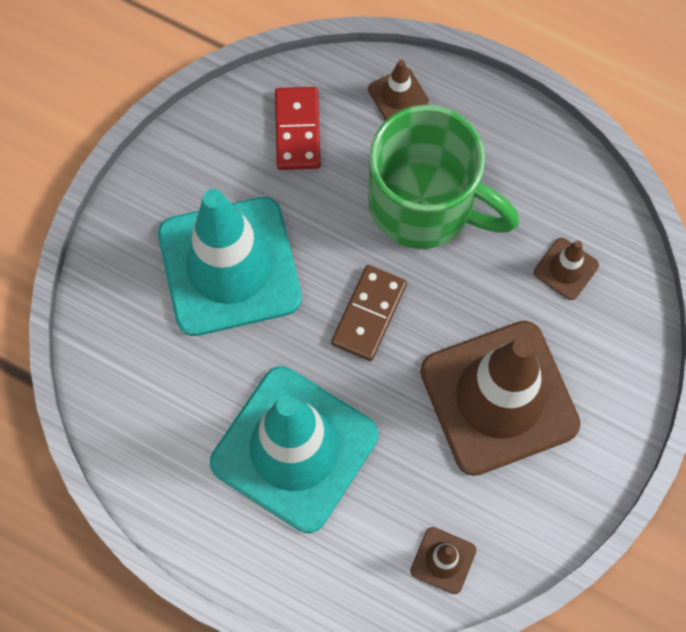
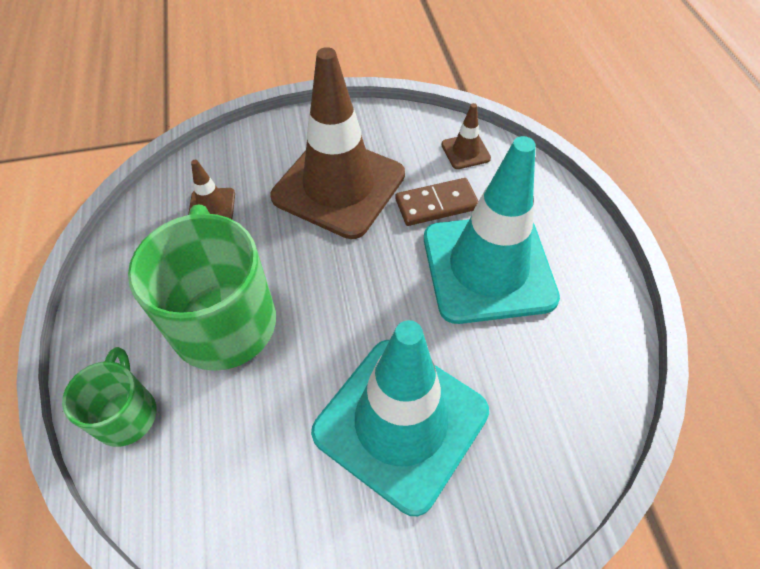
camera: 130 degrees left, 15 degrees down
(297, 130) = (223, 473): red domino -> none
(369, 314) = (349, 293): brown domino -> brown domino (436, 204)
(398, 96) = (126, 413): brown traffic cone -> green mug

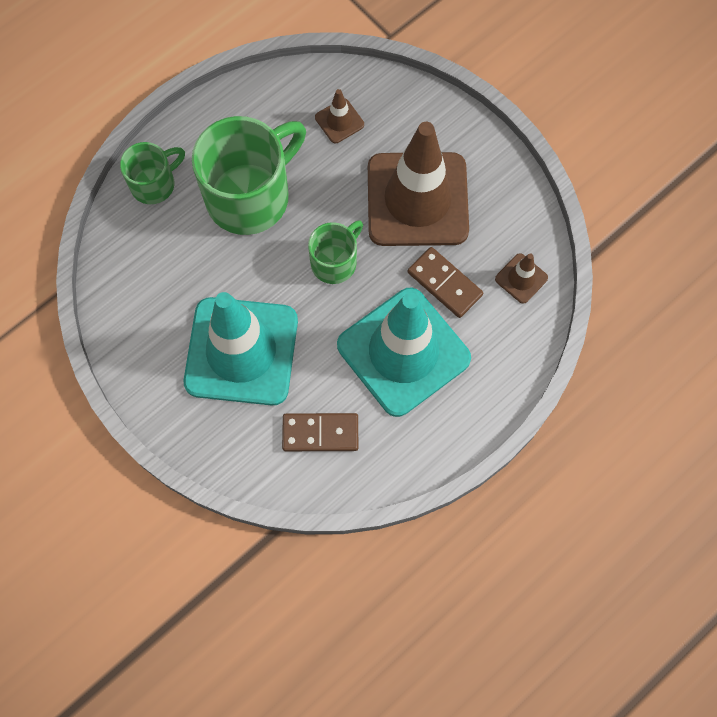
camera: 60 degrees right, 15 degrees up
(355, 279) = (335, 261): none -> green mug
(543, 387) = (320, 433): none -> brown domino

